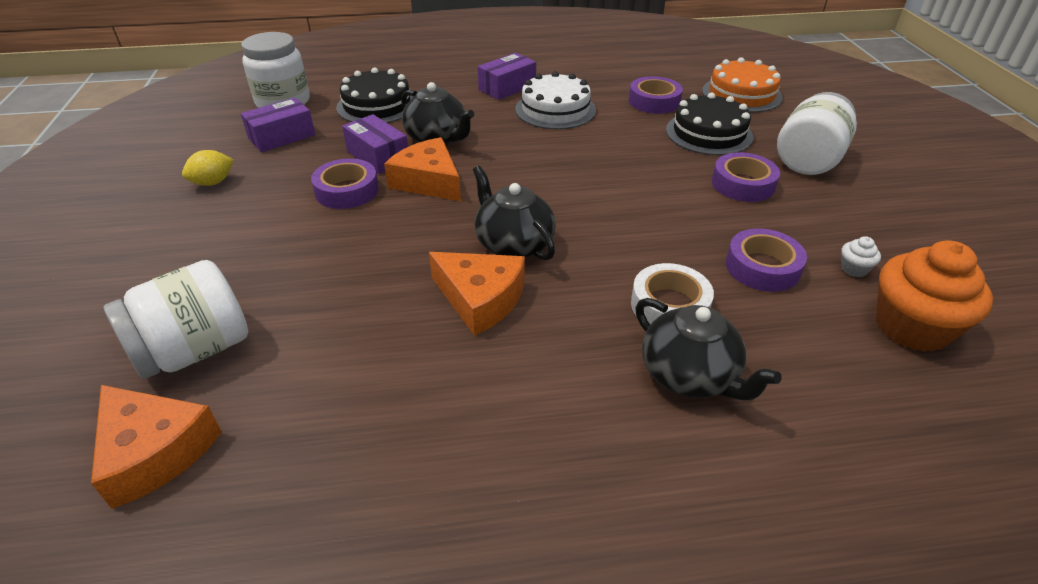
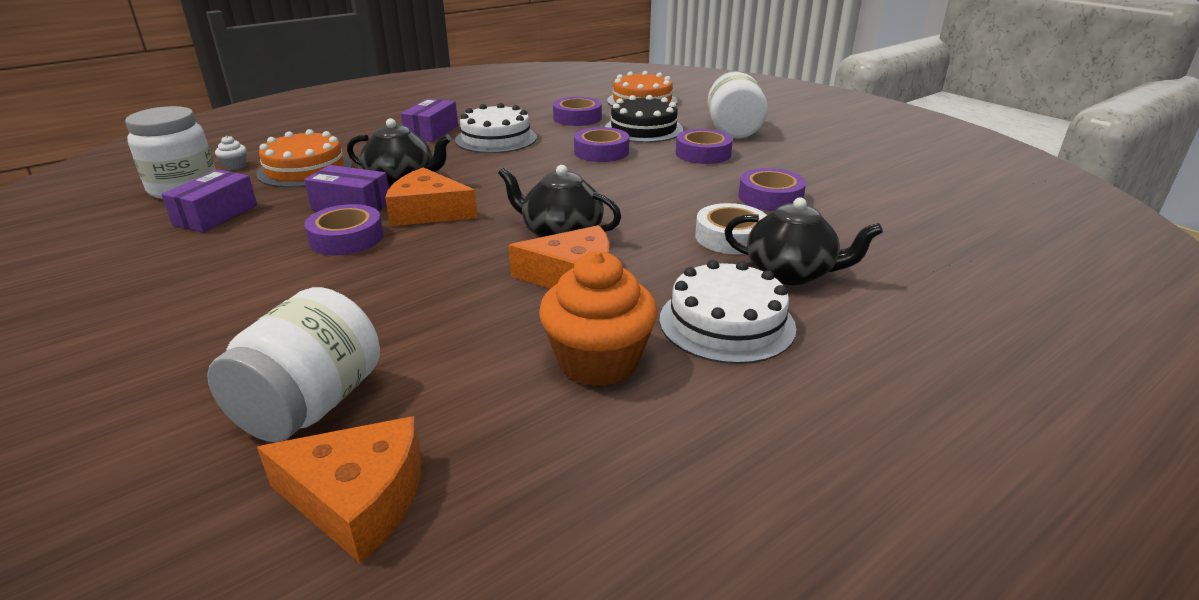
camera: 30 degrees left, 10 degrees down
(213, 182) = (167, 270): yellow lemon -> none
(377, 105) = (305, 169): black cake -> orange cake
(567, 410) = (726, 323): none -> white cake
(639, 153) = (601, 152): none -> purple tape
(854, 269) = (829, 183): white cupcake -> white cupcake (235, 166)
(912, 327) = (897, 204): orange cupcake -> orange cupcake (598, 361)

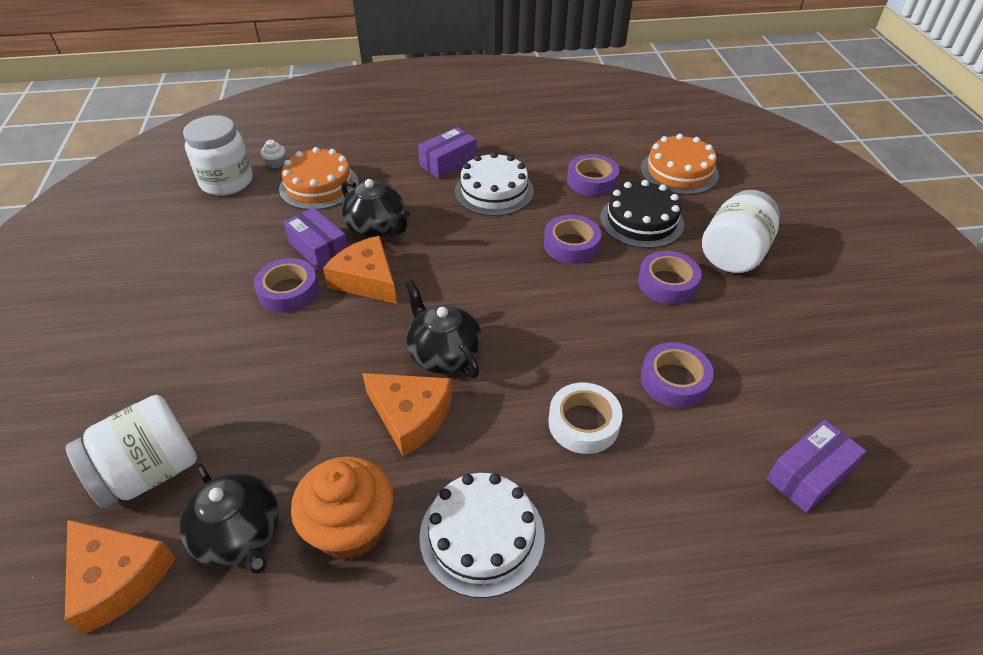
camera: 30 degrees right, 15 degrees up
(216, 215) = (226, 225): purple box -> purple box (809, 475)
(791, 273) = (594, 499): black teapot -> black teapot (240, 535)

